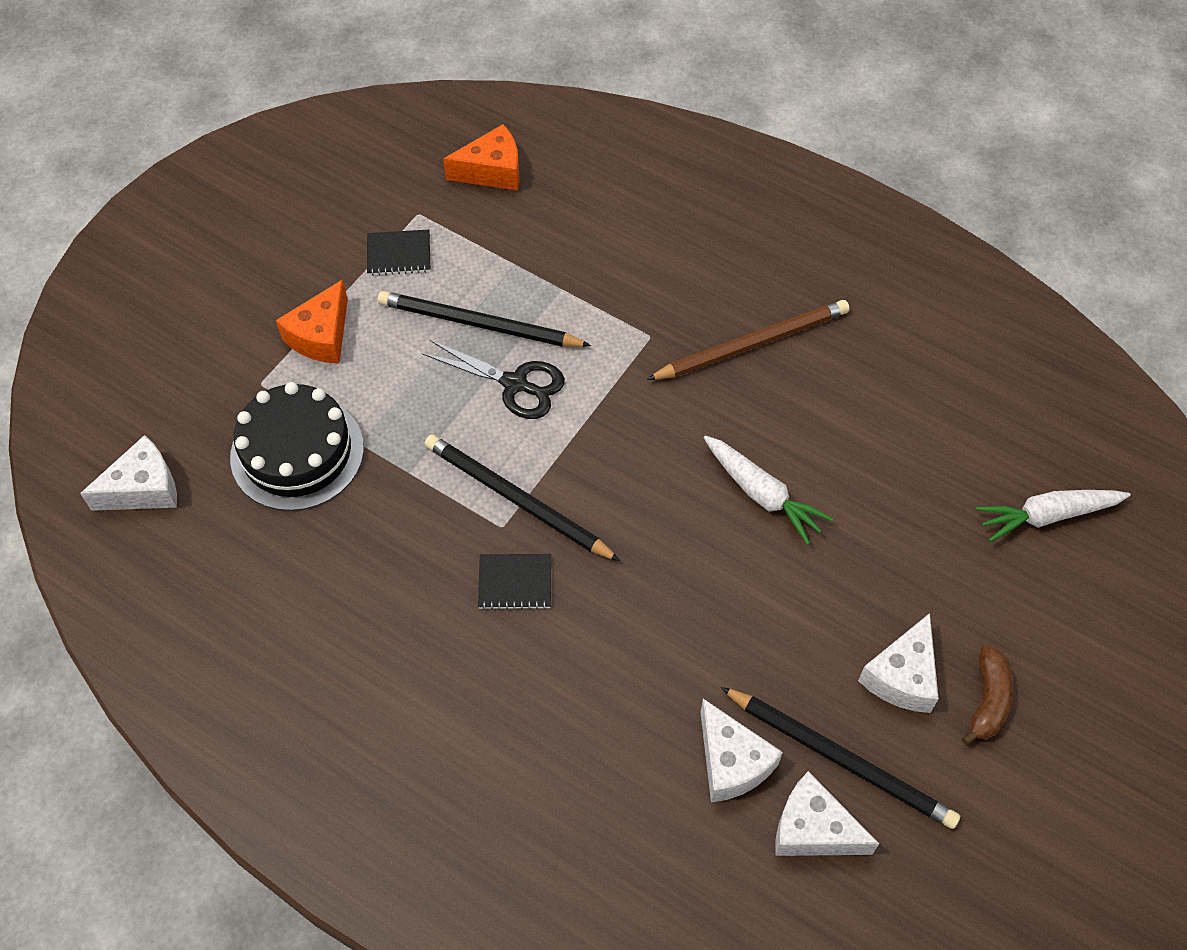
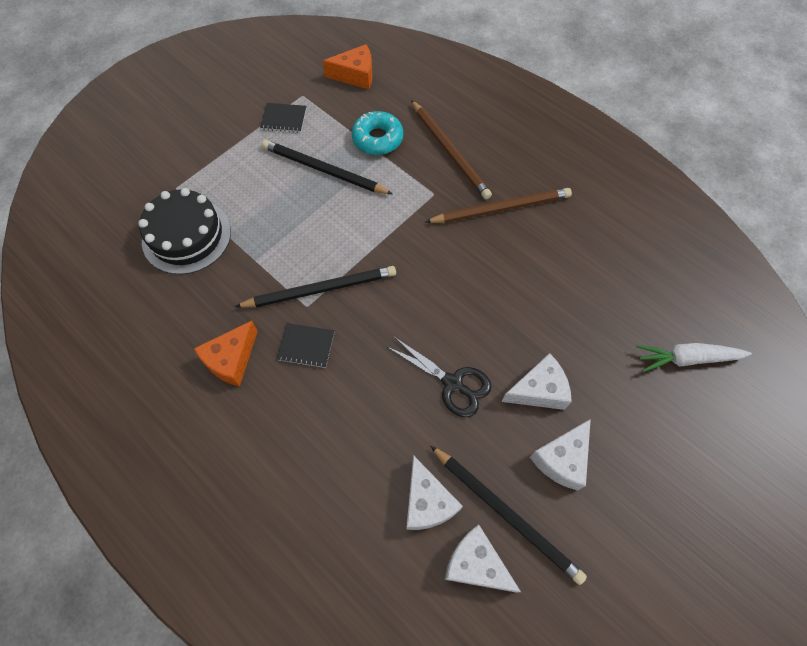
camera: 10 degrees right, 5 degrees up
(144, 488) = (84, 244): white cheese -> white cheese (538, 390)
(321, 336) = (222, 163): orange cheese -> orange cheese (231, 360)
(515, 384) = (338, 212): black scissors -> black scissors (453, 383)
(516, 499) = (321, 289): black pencil -> black pencil turned 120 degrees clockwise
(548, 265) = (377, 139): none -> turquoise donut
(660, 270) = (450, 151): none -> brown pencil
(762, 494) = (487, 311): white carrot -> none
(988, 700) = (621, 488): brown banana -> none

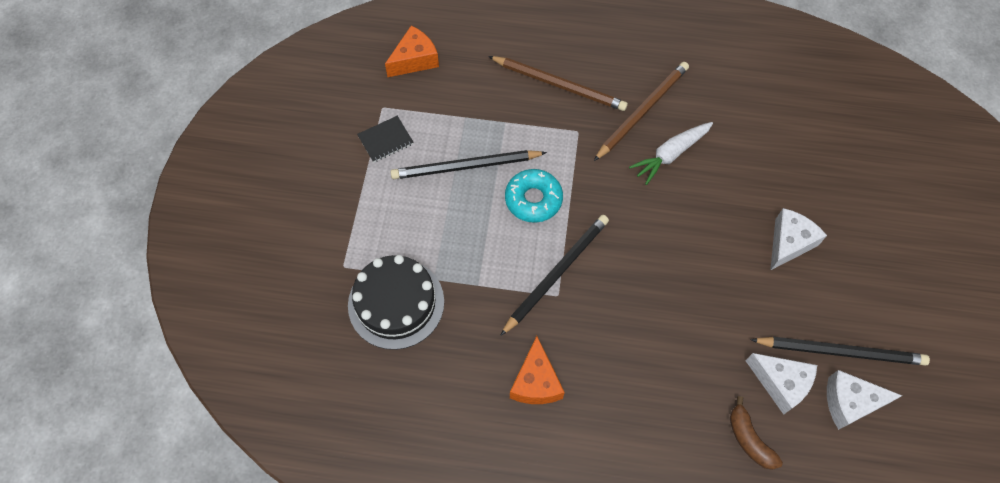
camera: 35 degrees left, 0 degrees up
(306, 346) = (587, 328): black notebook -> none
(358, 528) = (749, 439): none -> brown banana
(377, 139) = (487, 109): turquoise donut -> turquoise donut (533, 199)
(453, 383) = (724, 280): black scissors -> none
(562, 459) = (845, 284): white cheese -> none
(687, 359) = (869, 149): white carrot -> white carrot (670, 154)

